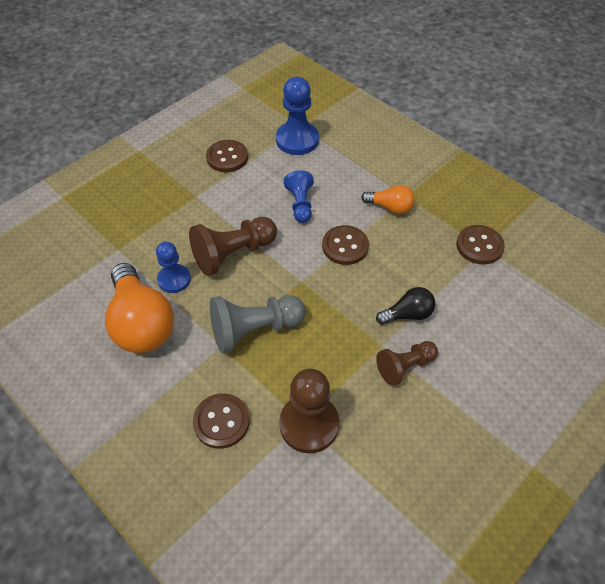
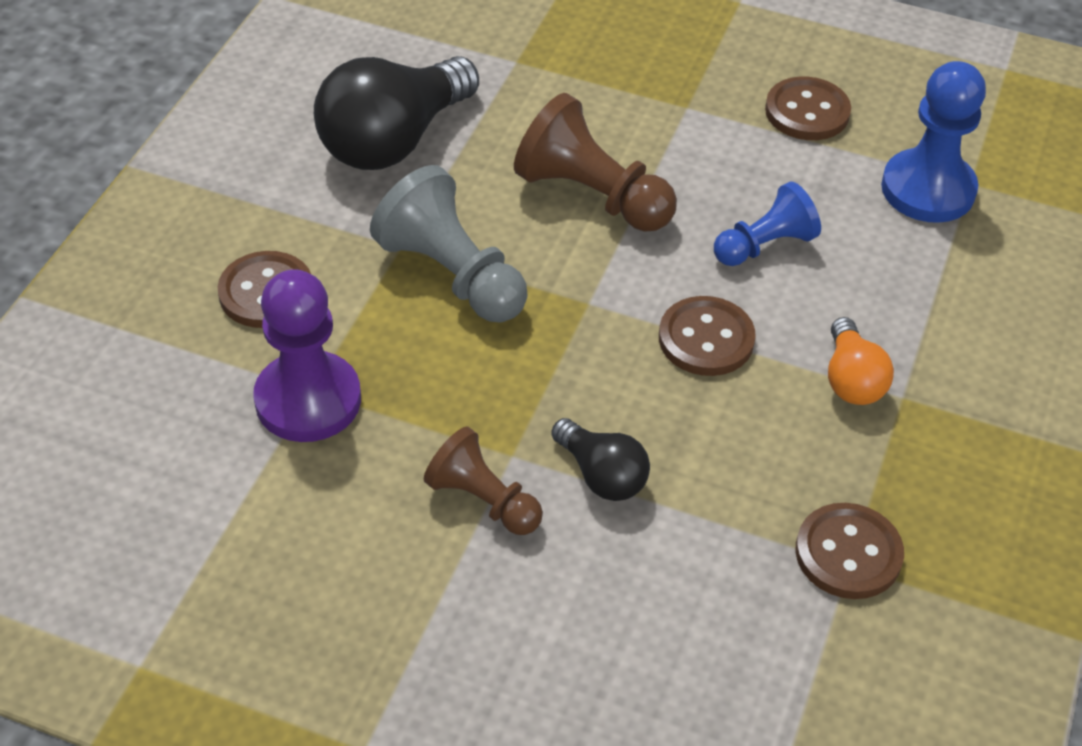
camera: 65 degrees right, 5 degrees down
(141, 323) = (393, 140): orange light bulb -> black light bulb
(174, 279) = (496, 145): blue pawn -> none
(309, 424) = (308, 400): brown pawn -> purple pawn

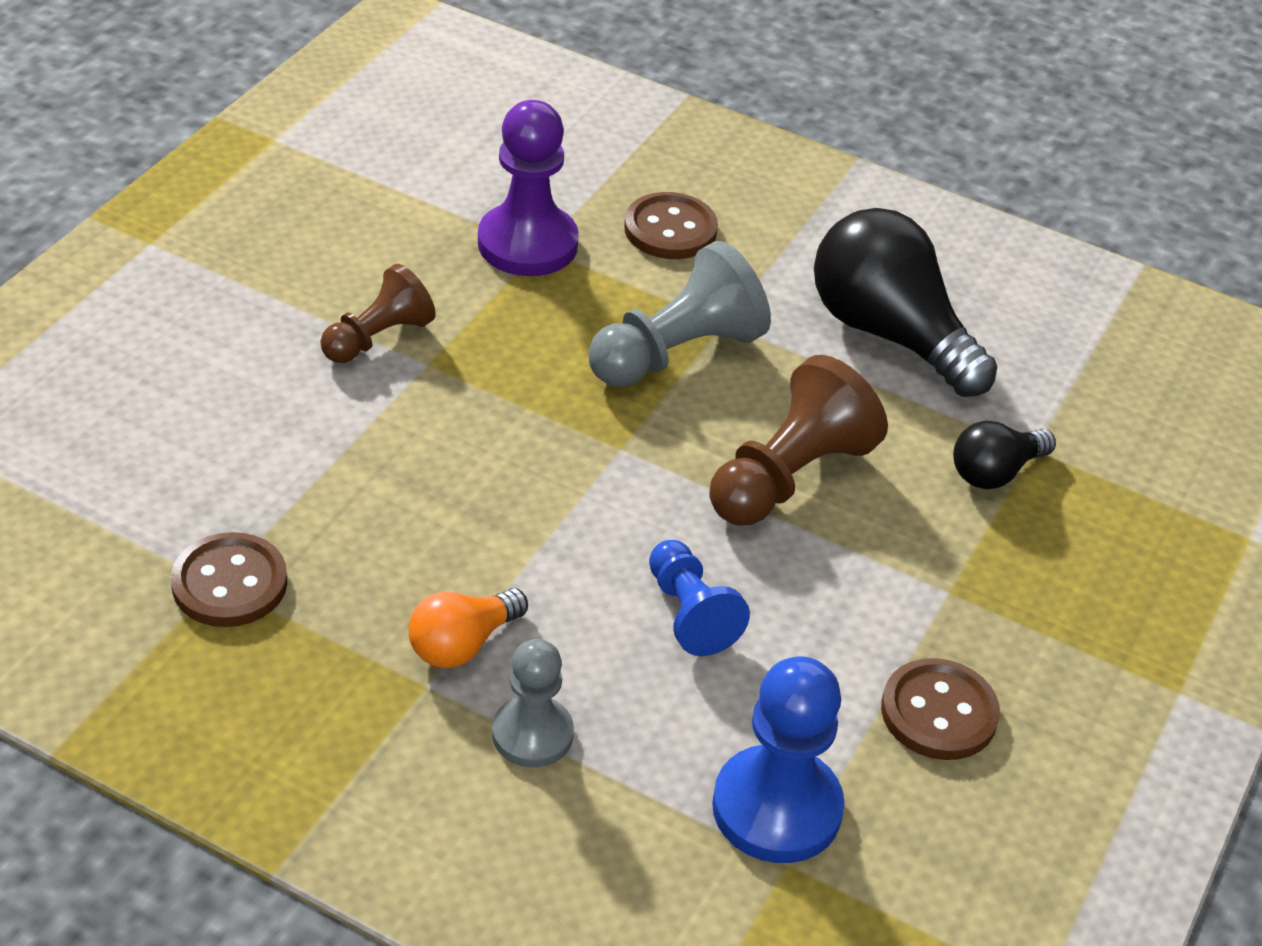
camera: 95 degrees right, 5 degrees down
(601, 475) = (384, 420): black light bulb -> black light bulb (995, 472)
(706, 339) = (549, 531): brown button -> none
(851, 379) = (462, 644): orange light bulb -> orange light bulb turned 45 degrees counterclockwise
(922, 326) = (532, 734): none -> grey pawn

